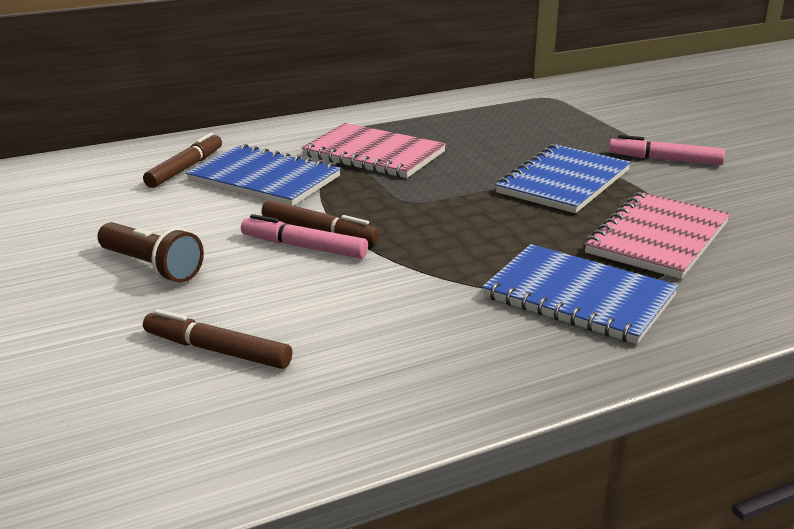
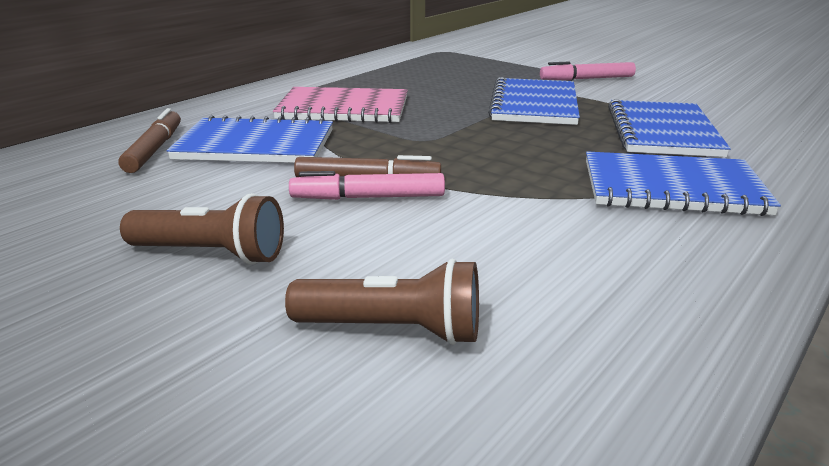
camera: 25 degrees left, 0 degrees up
(217, 350) = (393, 329): brown marker -> brown flashlight
(657, 238) = (662, 131): pink notebook -> blue notebook

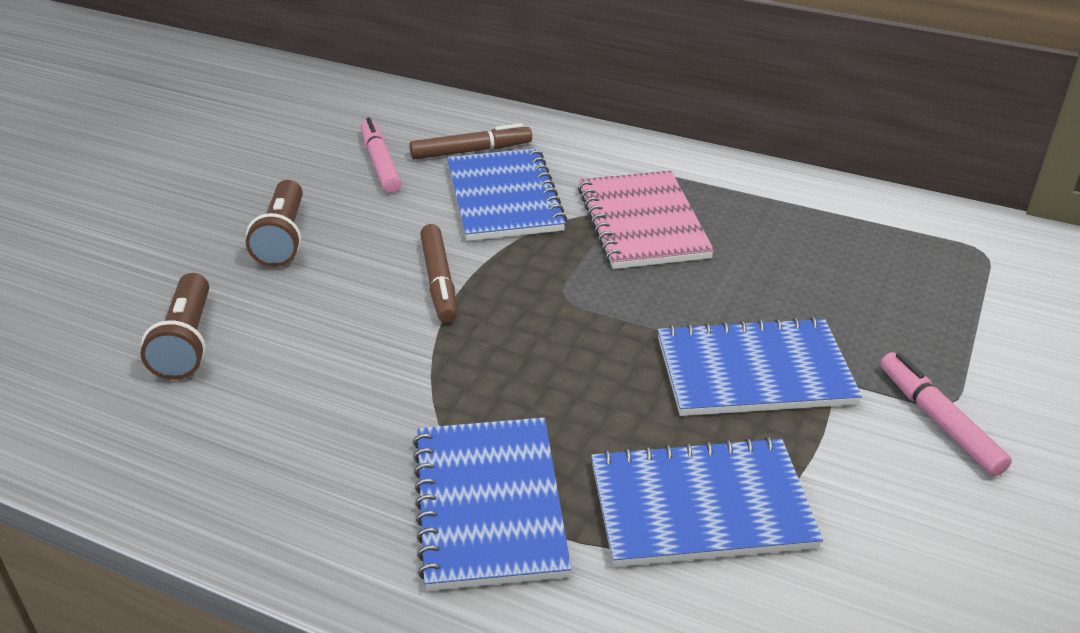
camera: 75 degrees right, 10 degrees up
(368, 197) = (400, 289): pink marker -> pink marker (380, 163)

